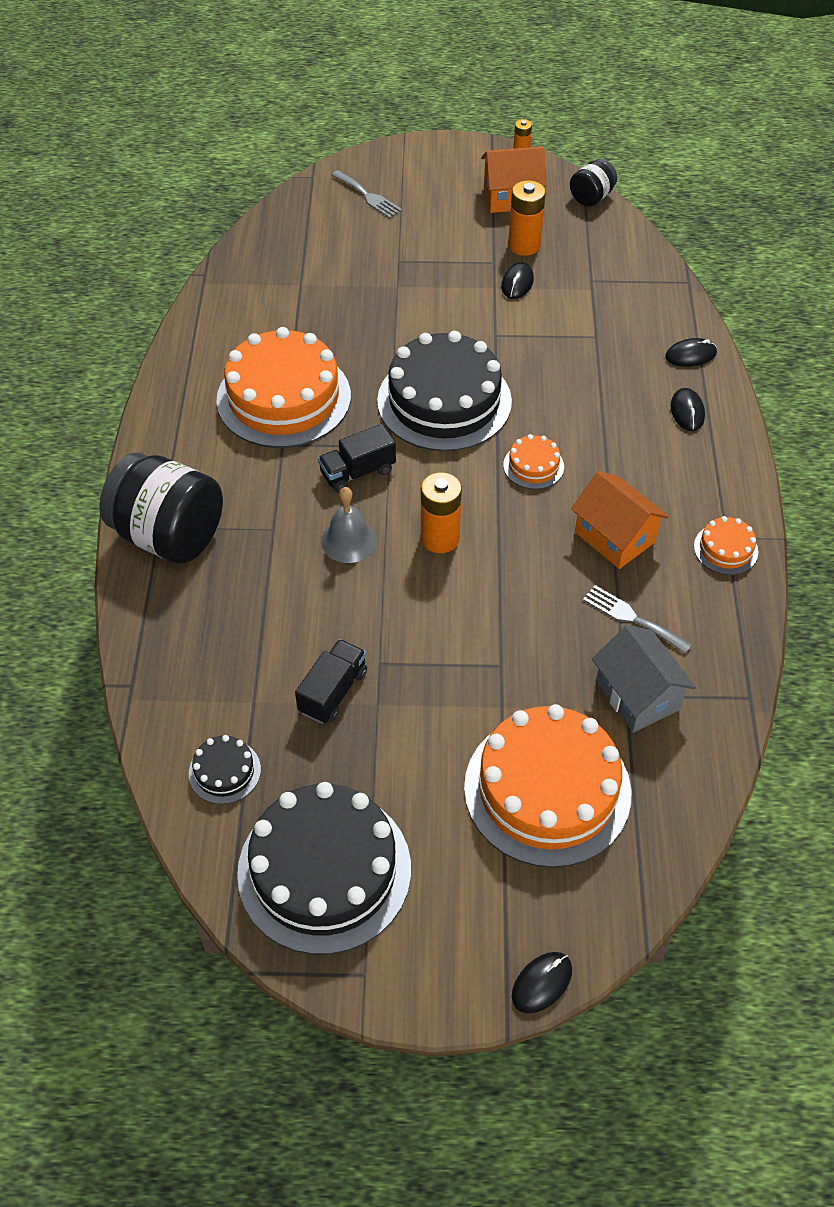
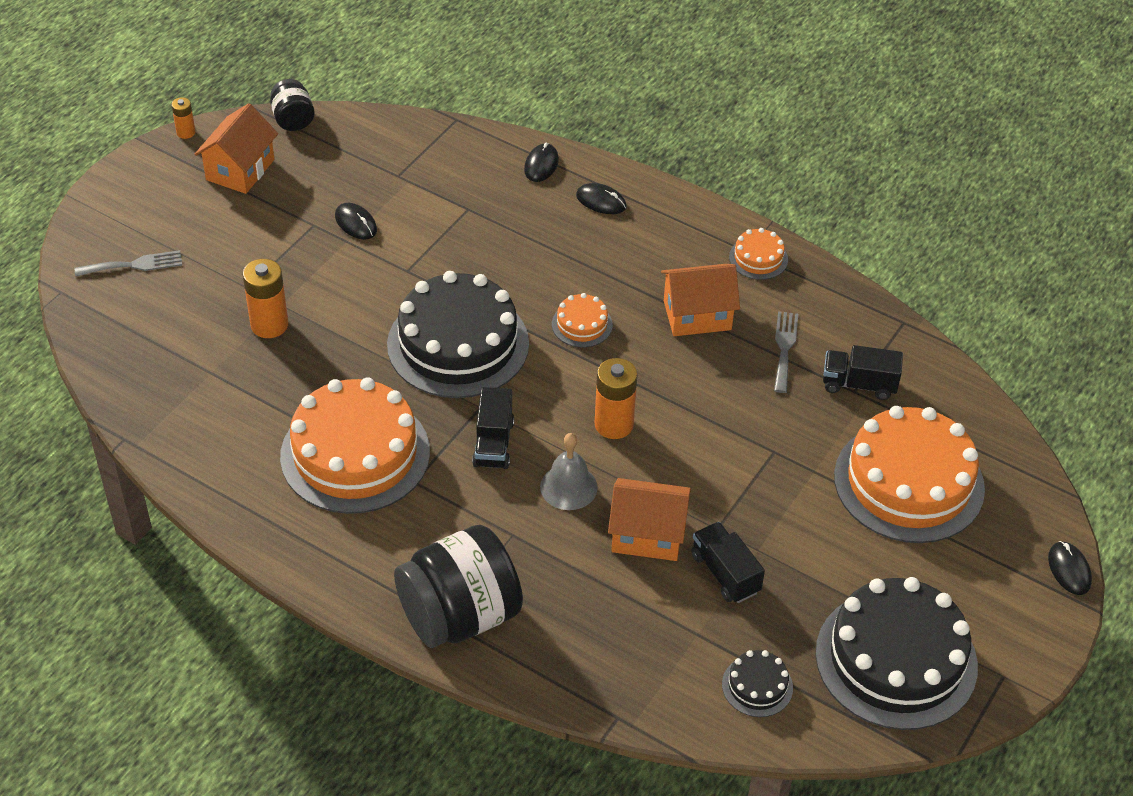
camera: 60 degrees left, 5 degrees down
(336, 617) = (647, 535): none -> orange house
(524, 245) = (312, 194): orange battery -> orange battery (269, 325)
(632, 618) = (784, 348): grey fork -> grey fork turned 120 degrees clockwise
(637, 695) = (859, 384): grey house -> black truck

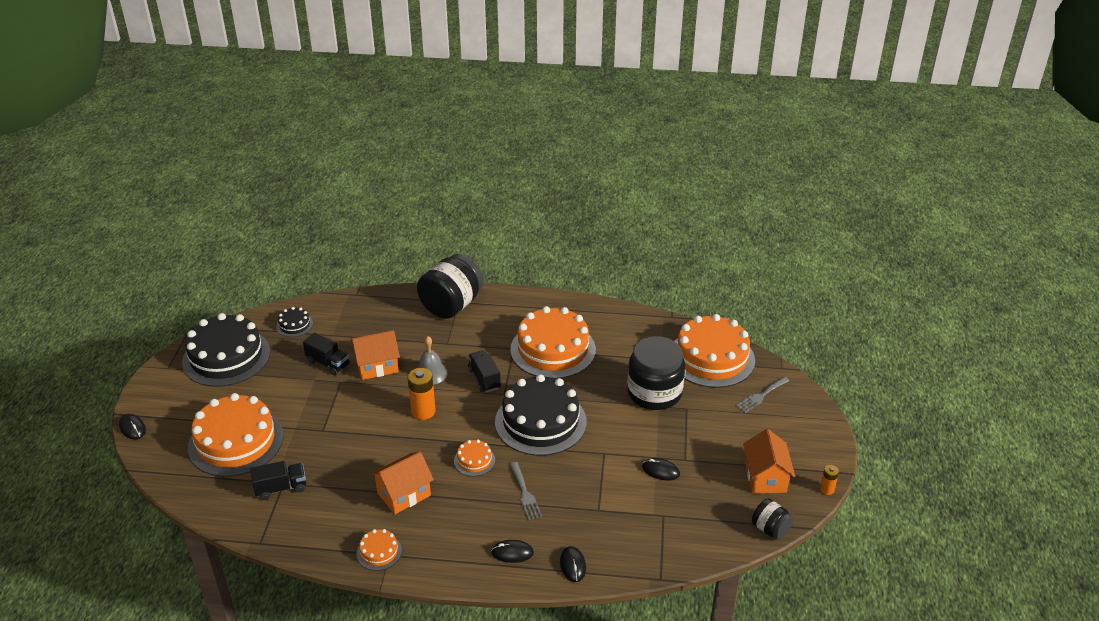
camera: 155 degrees right, 10 degrees down
(139, 345) = (711, 358): none -> orange cake
(269, 325) = (654, 393): orange battery -> black jar
(784, 348) = (337, 494): grey fork -> grey fork (525, 493)

